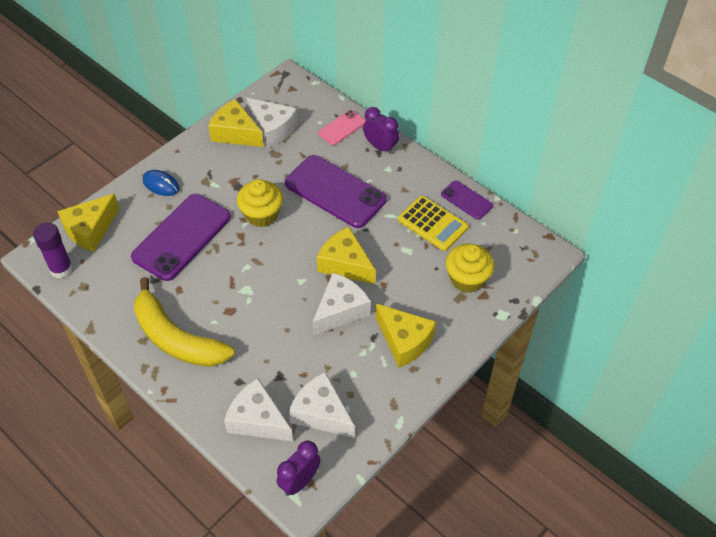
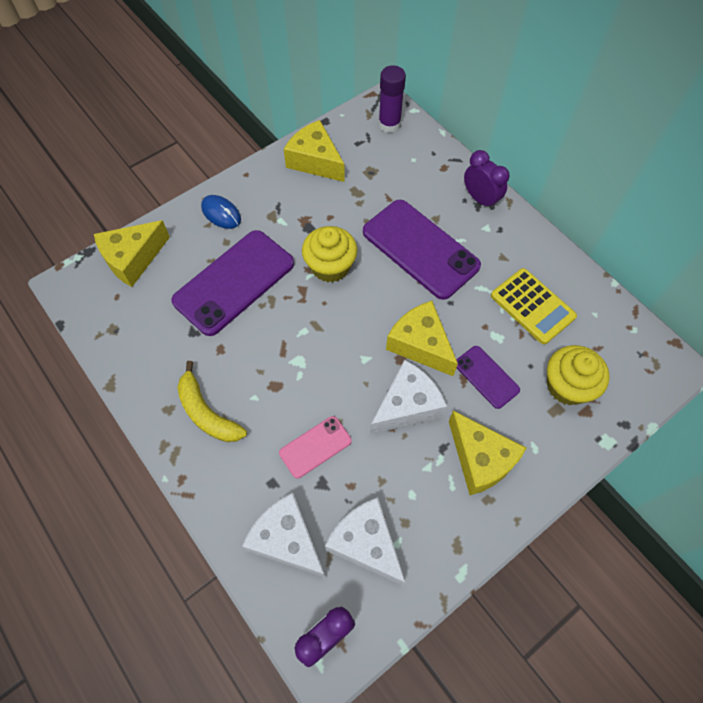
camera: 10 degrees right, 10 degrees up
(61, 269) = (92, 303): purple glue stick -> purple glue stick (389, 124)
(176, 338) = (207, 413): yellow banana -> yellow banana, size x0.63
(272, 129) = (358, 161): white cheese -> none
(342, 128) = (438, 169): pink phone -> pink phone (315, 447)
(466, 200) = (577, 281): purple phone -> purple phone (486, 377)

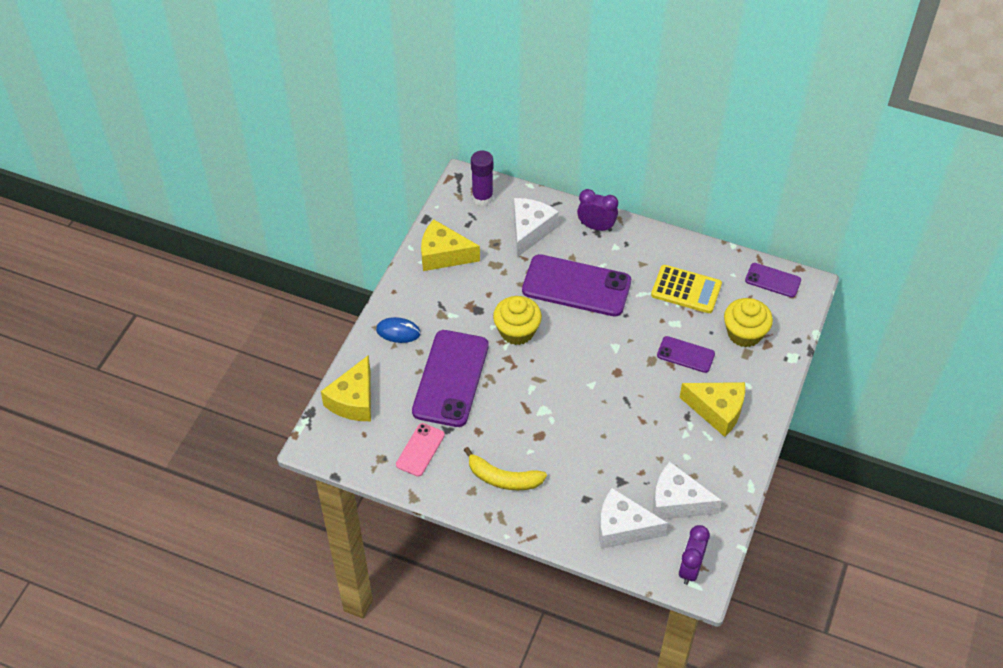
camera: 30 degrees left, 10 degrees down
(315, 447) = (599, 460): pink phone -> pink phone (420, 450)
(407, 405) = (643, 401): white cheese -> white cheese (530, 230)
(420, 344) = (624, 355): yellow cheese -> none
(637, 342) = (773, 280): none -> purple phone

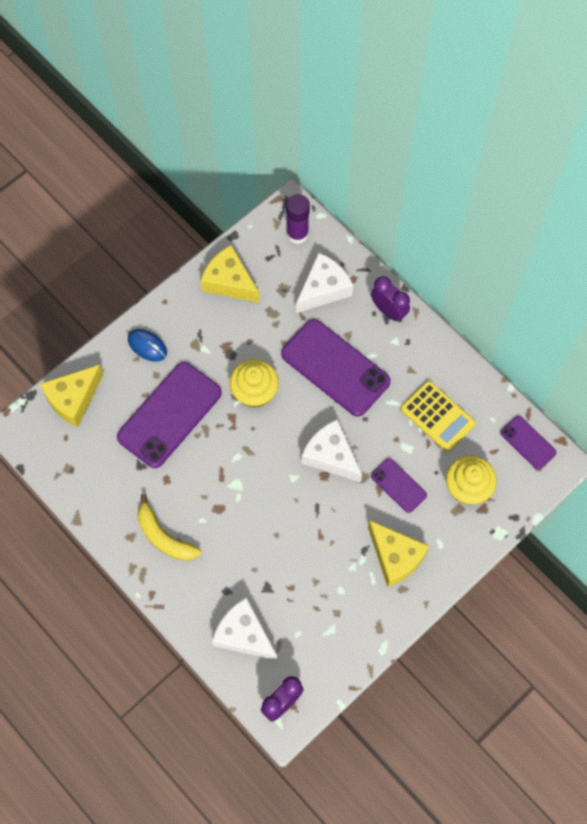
camera: 25 degrees right, 15 degrees up
(420, 450) = (106, 475): pink phone -> none
(677, 502) = (306, 632): white cheese -> white cheese (331, 456)

